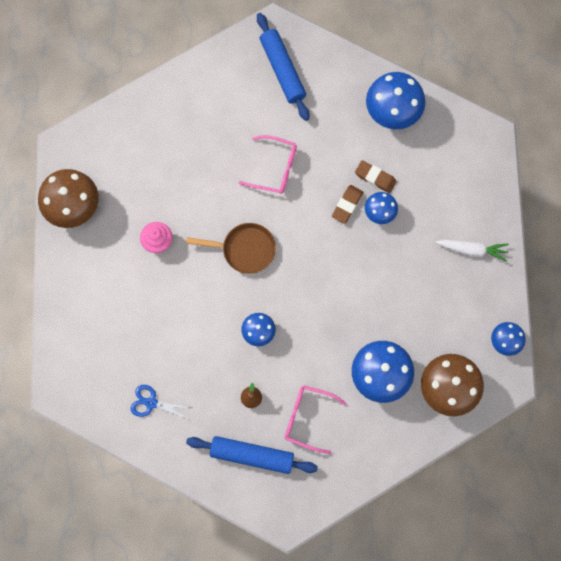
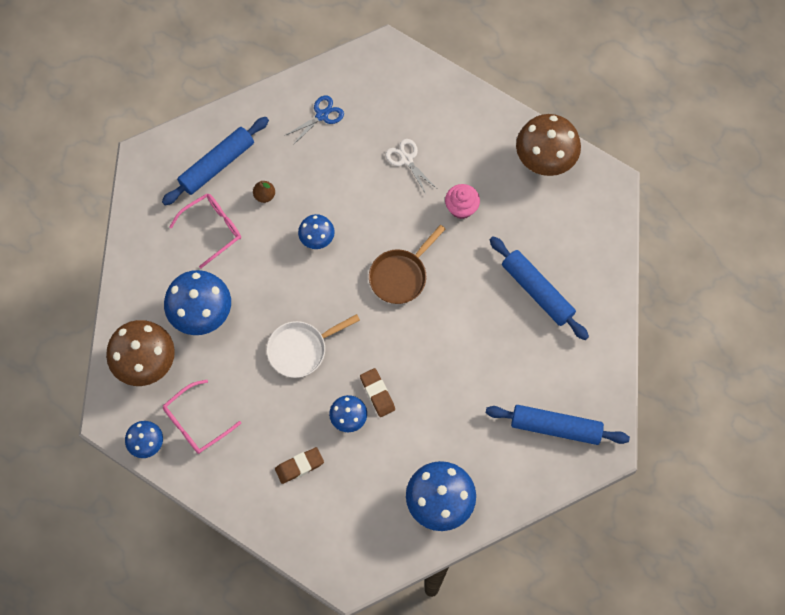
camera: 125 degrees right, 5 degrees down
(145, 310) = (406, 159): none -> white scissors
(187, 145) = (537, 291): none -> blue rolling pin
(275, 168) = (459, 353): pink glasses -> pink glasses (196, 422)
(354, 282) = (301, 349): none -> white pan
(375, 178) = (385, 438): brown eraser -> brown eraser (299, 466)
(472, 250) = (251, 477): white carrot -> none

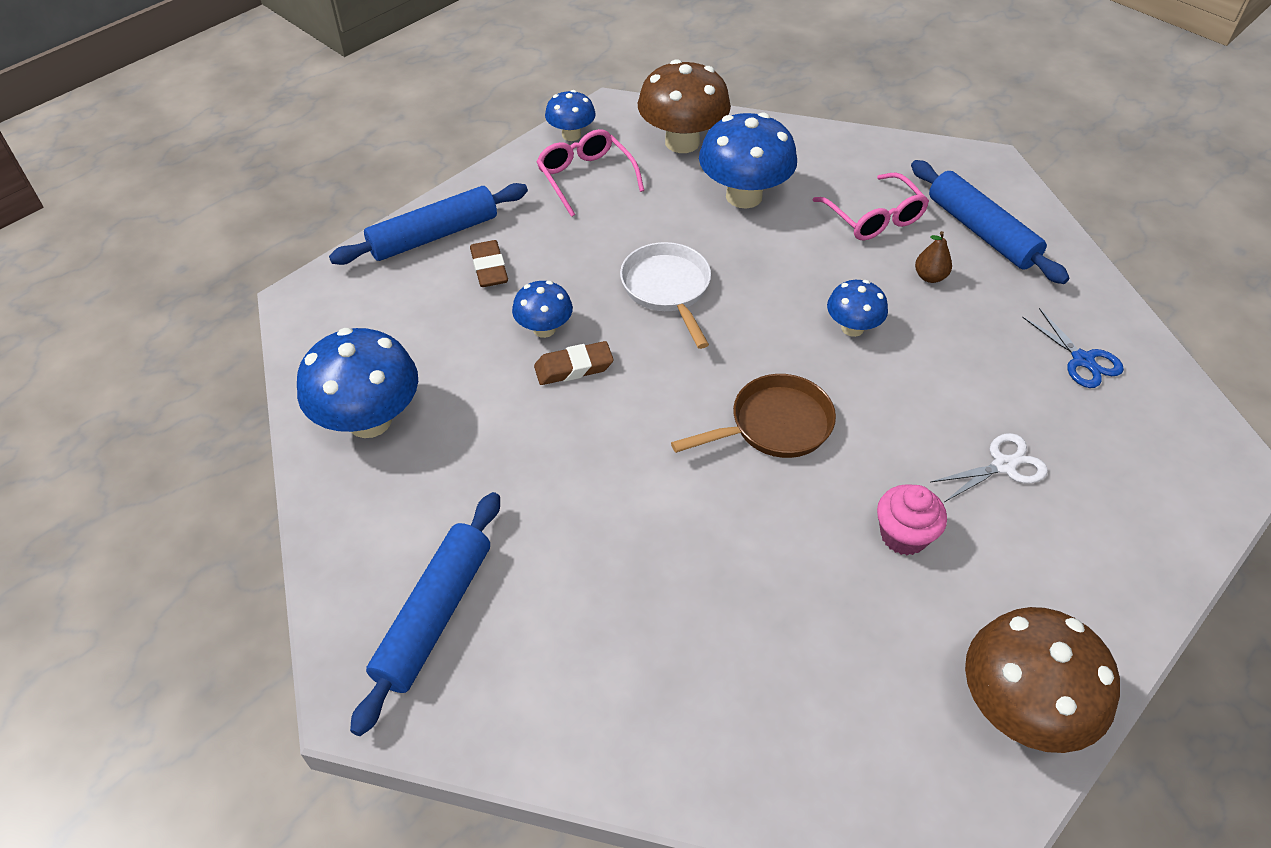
camera: 100 degrees right, 20 degrees down
(400, 276) = (774, 425): brown pan -> brown pan turned 105 degrees clockwise
(537, 291) = (716, 636): blue rolling pin -> blue rolling pin (434, 236)

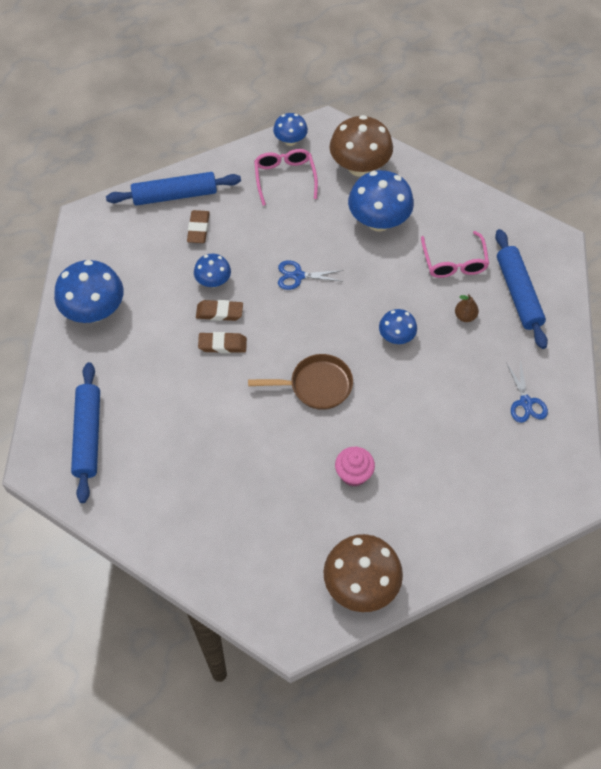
camera: 20 degrees right, 10 degrees up
(435, 616) = (88, 436): blue rolling pin -> blue rolling pin turned 45 degrees counterclockwise
(600, 410) = (222, 345): none -> brown eraser
(667, 289) = (298, 276): white pan -> blue scissors
(1003, 465) = (435, 452): white scissors -> none

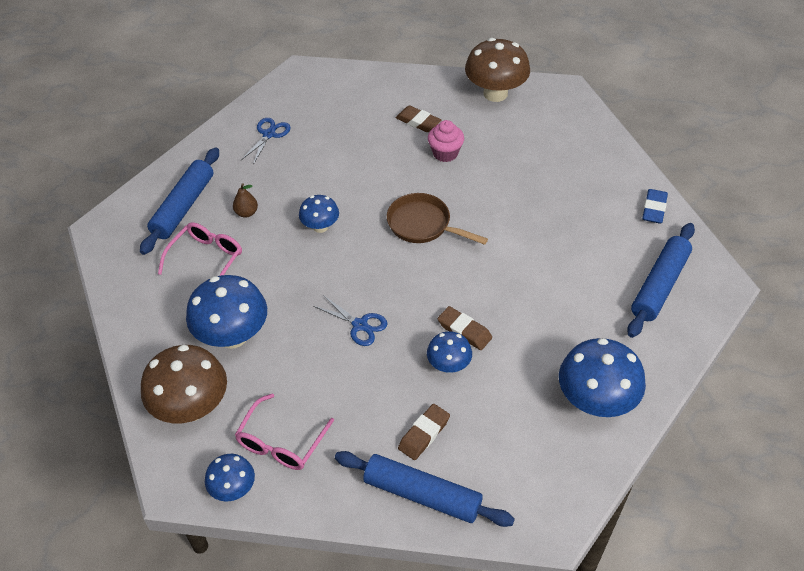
camera: 145 degrees left, 10 degrees down
(126, 518) = (654, 209): none -> blue eraser
(222, 345) = (482, 299): brown eraser -> brown eraser (418, 122)

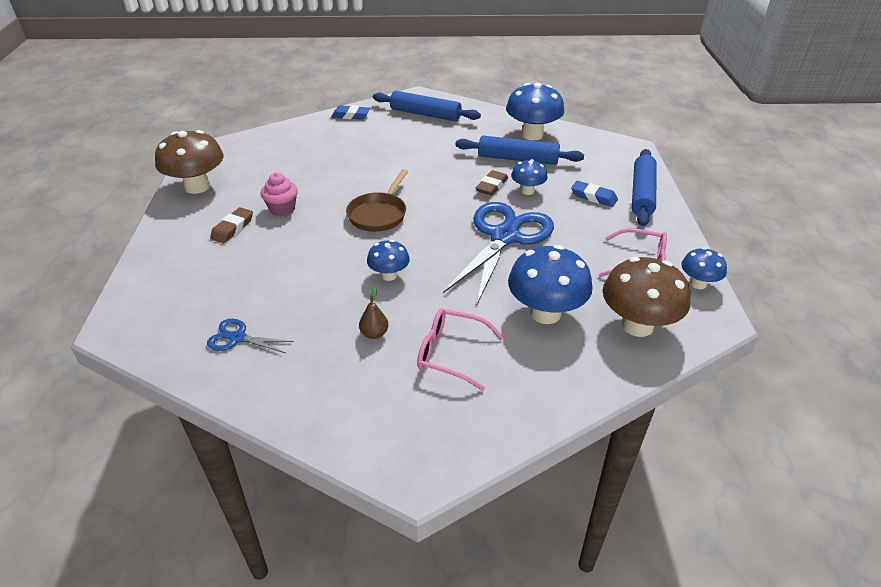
camera: 100 degrees left, 10 degrees down
(183, 207) = (369, 393): blue rolling pin -> blue rolling pin (518, 159)
(360, 325) = (504, 237): blue scissors -> blue scissors, size x2.24
(424, 434) = (593, 197): brown eraser -> blue eraser

